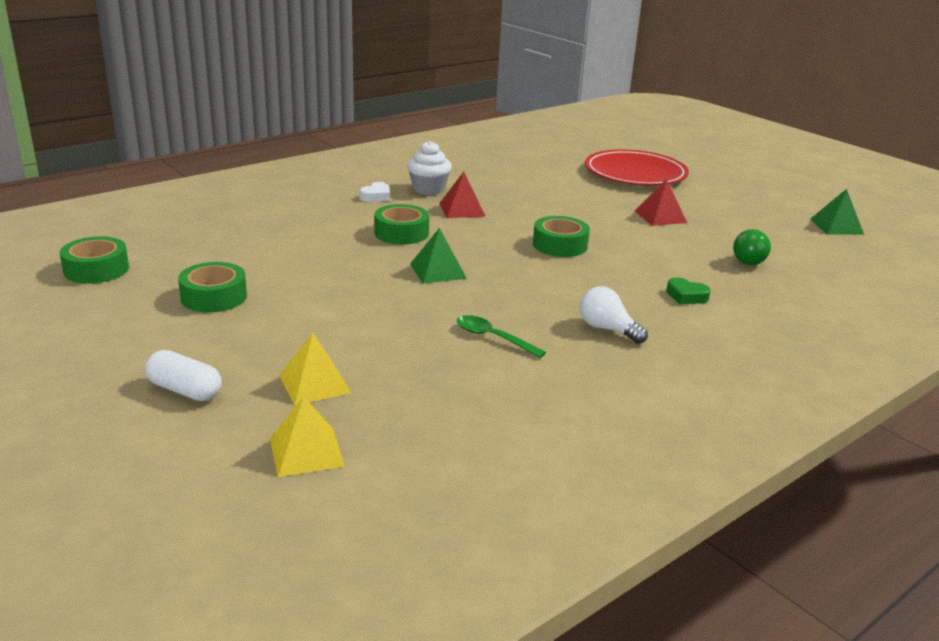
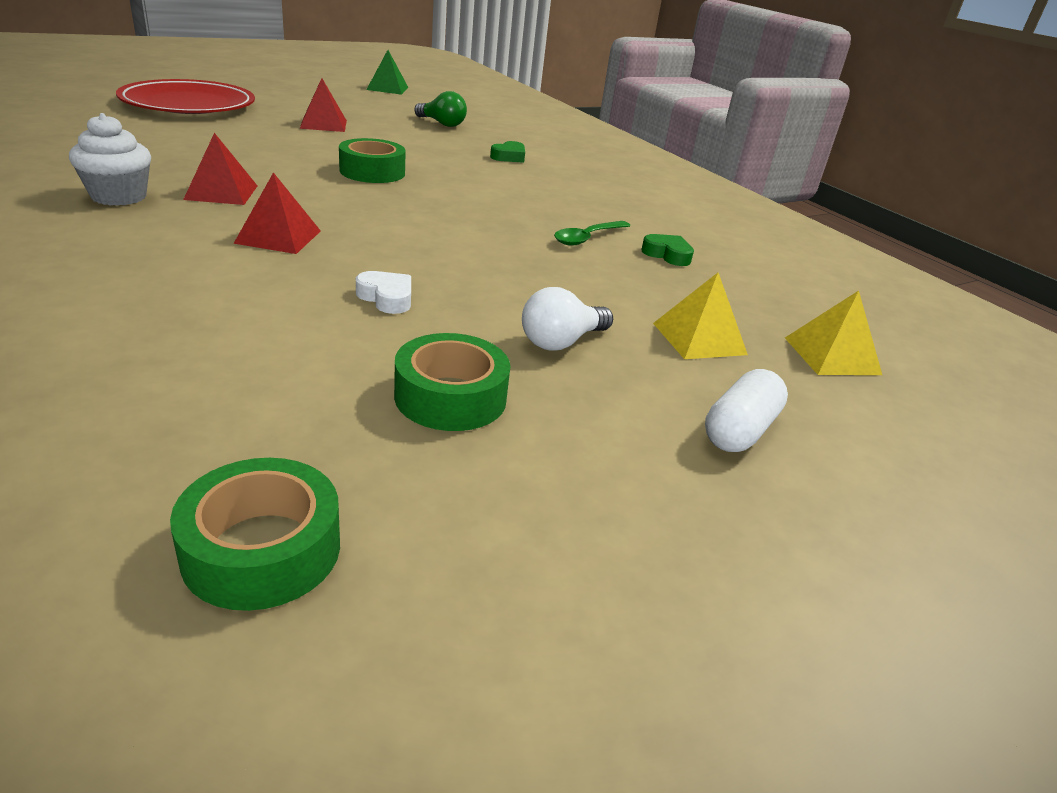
camera: 85 degrees left, 5 degrees up
(376, 196) = (107, 231): white heart -> white heart (386, 298)
(401, 233) = (278, 237): green tape -> red pyramid
(437, 271) = (416, 236): green pyramid -> none
(484, 378) = (667, 255): none -> green heart
(607, 329) = (570, 194): white light bulb -> white light bulb (561, 342)

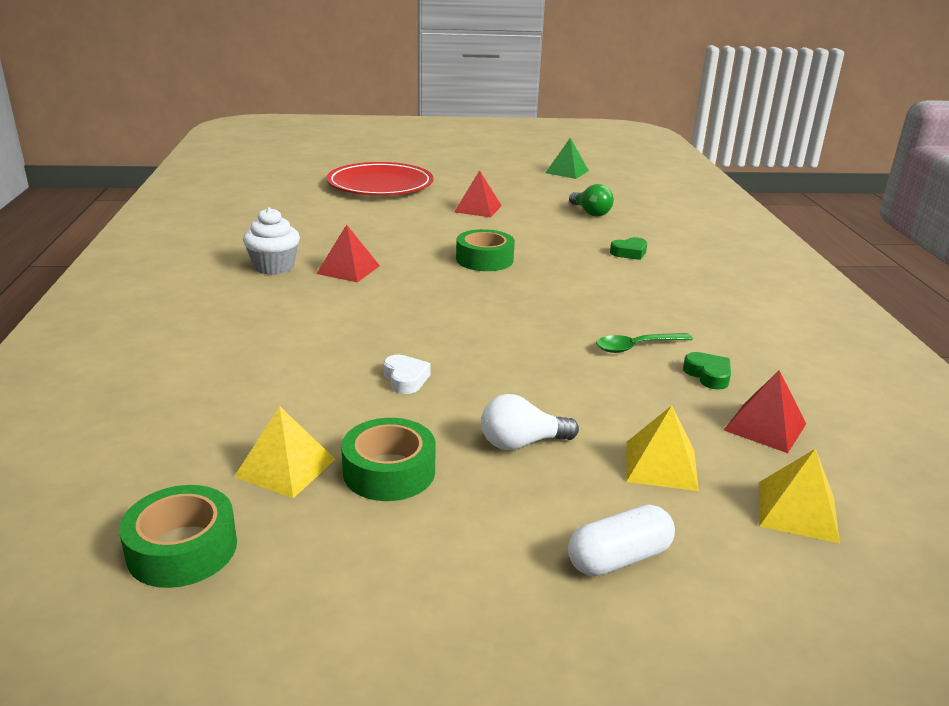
camera: 30 degrees right, 5 degrees down
(278, 237) = (362, 313): red pyramid -> red pyramid (765, 426)
(323, 418) = (285, 468): none -> yellow pyramid

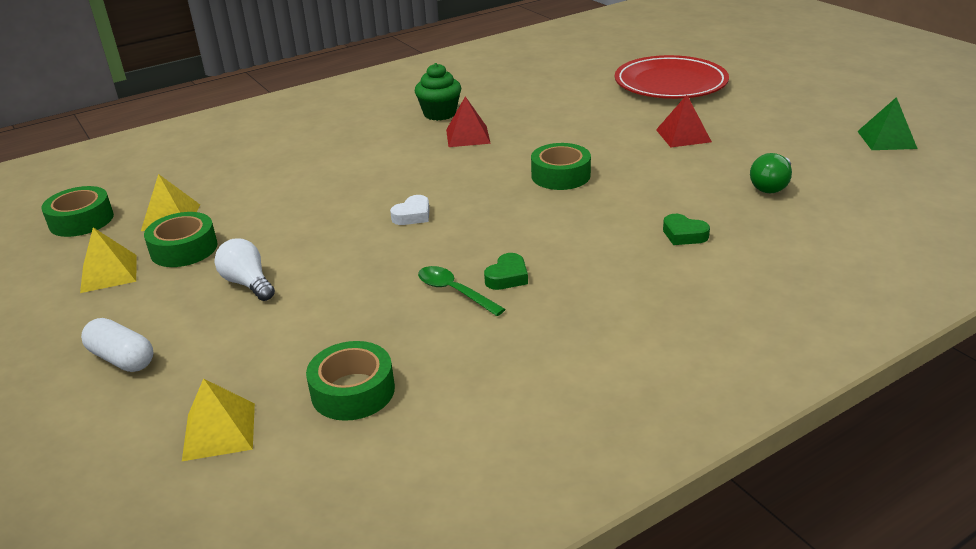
camera: 65 degrees right, 5 degrees up
(274, 267) = (440, 114): white cupcake -> green cupcake
(405, 379) = (308, 215): white heart -> white heart (413, 215)
(661, 465) = (252, 350): yellow pyramid -> yellow pyramid (109, 273)
(708, 375) = (431, 341): green heart -> green heart (507, 277)
(765, 426) = (353, 391): red pyramid -> green tape

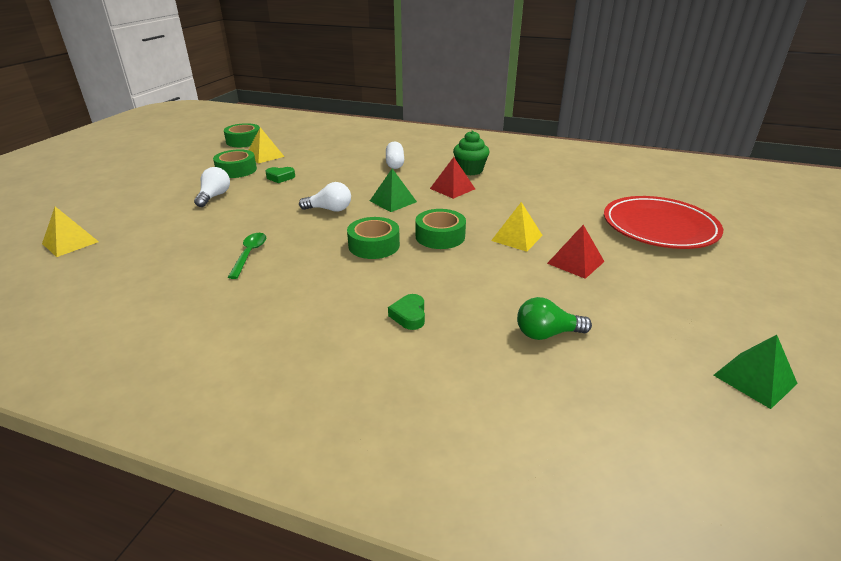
camera: 50 degrees right, 0 degrees up
(109, 273) = (200, 164): yellow pyramid -> yellow pyramid (517, 238)
(122, 358) = (126, 196): white capsule -> white capsule (395, 163)
(353, 391) = (121, 263): green tape -> green tape (374, 245)
(413, 215) = (329, 209): white heart -> white light bulb
(448, 175) = (393, 201): none -> green pyramid
(507, 277) = (282, 265): green heart -> green heart (280, 177)

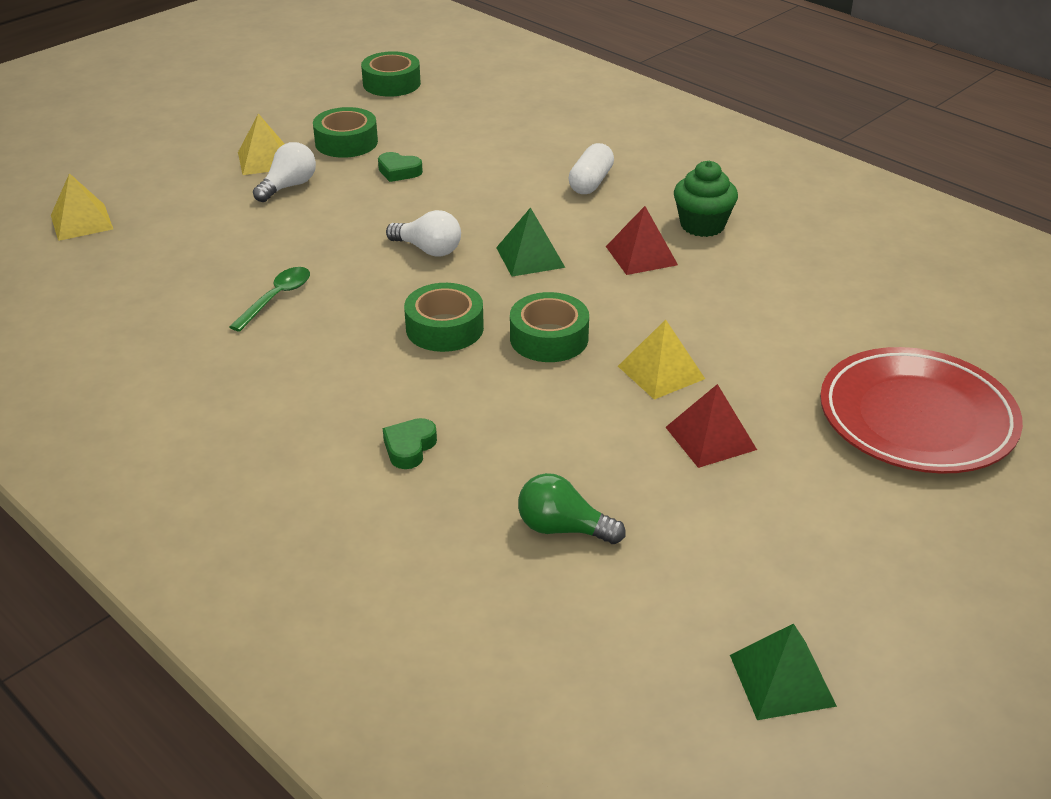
camera: 25 degrees right, 5 degrees up
(265, 156) = (403, 122): yellow pyramid -> yellow pyramid (264, 160)

